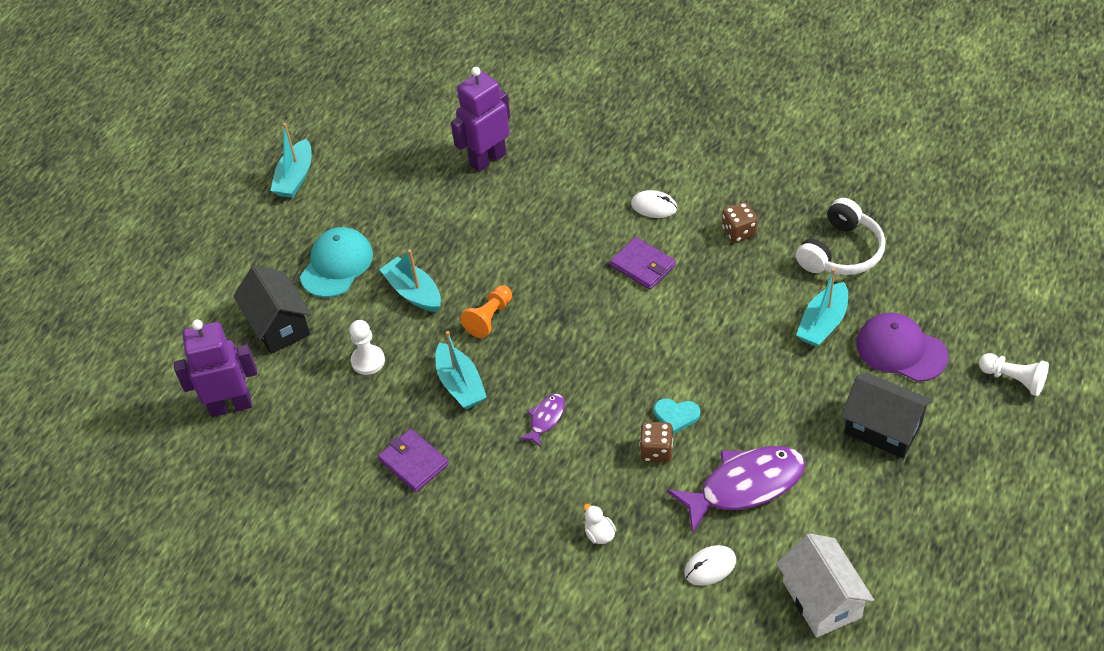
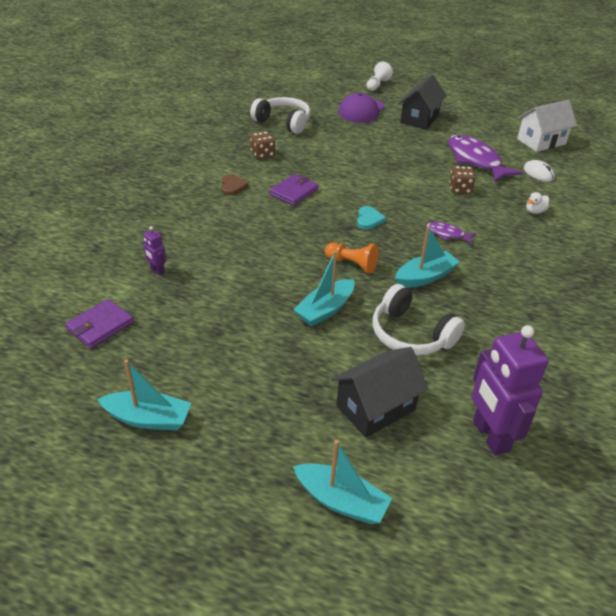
camera: 100 degrees left, 10 degrees down
(337, 265) = (289, 368): turquoise cap -> none
(368, 361) = (410, 335): white pawn -> white headphones
(413, 462) = (510, 299): purple wallet -> purple wallet (100, 326)
(487, 159) = (157, 271): purple robot -> purple robot, size x0.45
(654, 206) = (232, 186): white mouse -> brown heart
(676, 415) = (429, 182): turquoise heart -> turquoise heart (369, 219)
(823, 323) = (343, 131): turquoise boat -> turquoise boat (341, 501)

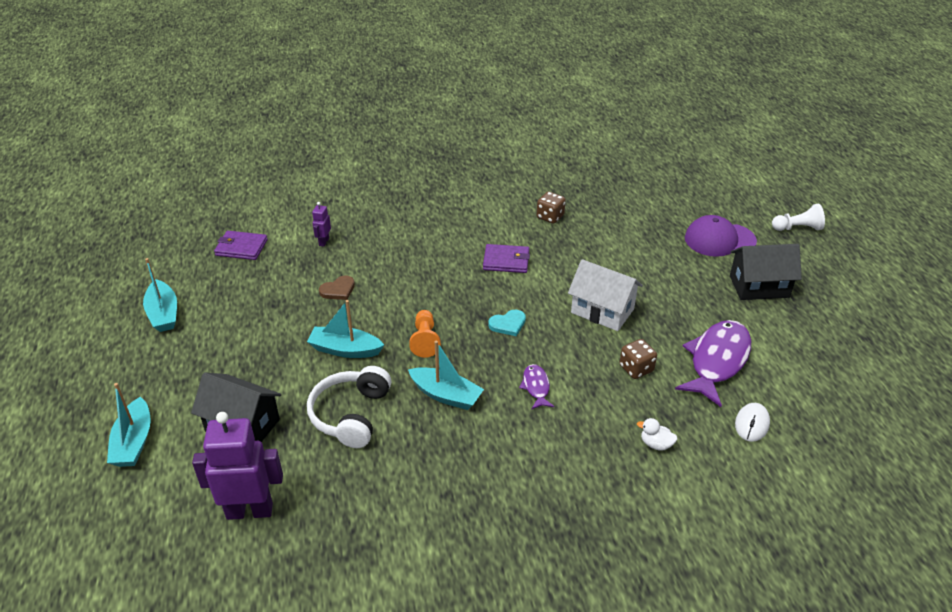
camera: 60 degrees right, 0 degrees up
(232, 186) = (477, 224): brown heart -> brown heart (338, 290)
(283, 122) = (626, 203): white headphones -> none
(490, 436) = (250, 510): purple robot -> purple robot turned 45 degrees clockwise
(541, 142) = (840, 405): white house -> white house (602, 311)

